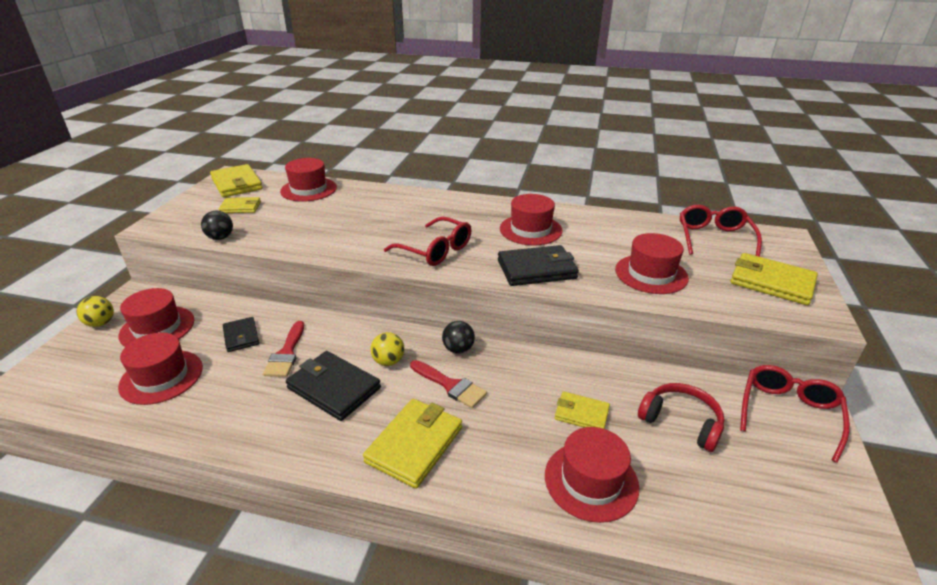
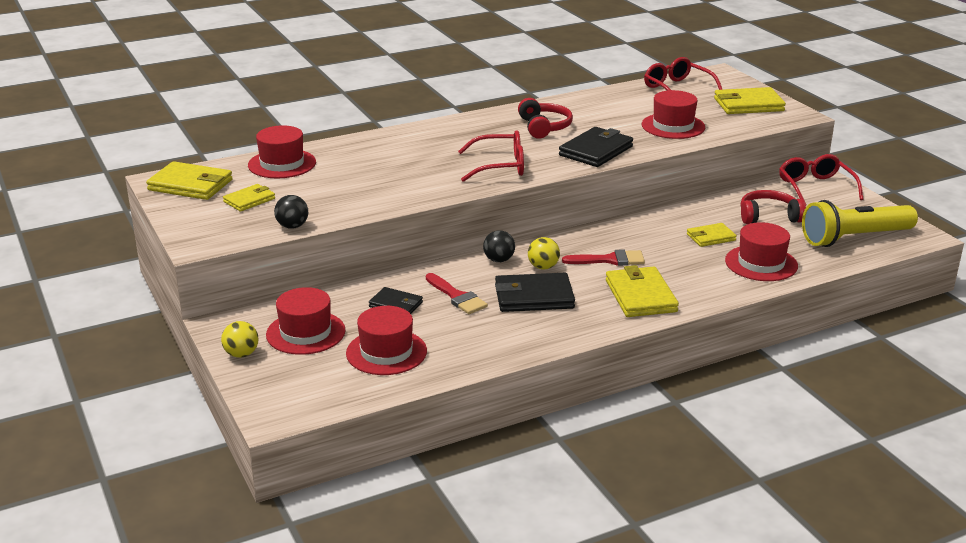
camera: 40 degrees left, 5 degrees down
(458, 349) = (578, 239): black ball -> black ball (499, 260)
(530, 230) = (544, 127): red hat -> red headphones
(758, 515) = (854, 238): none -> yellow flashlight

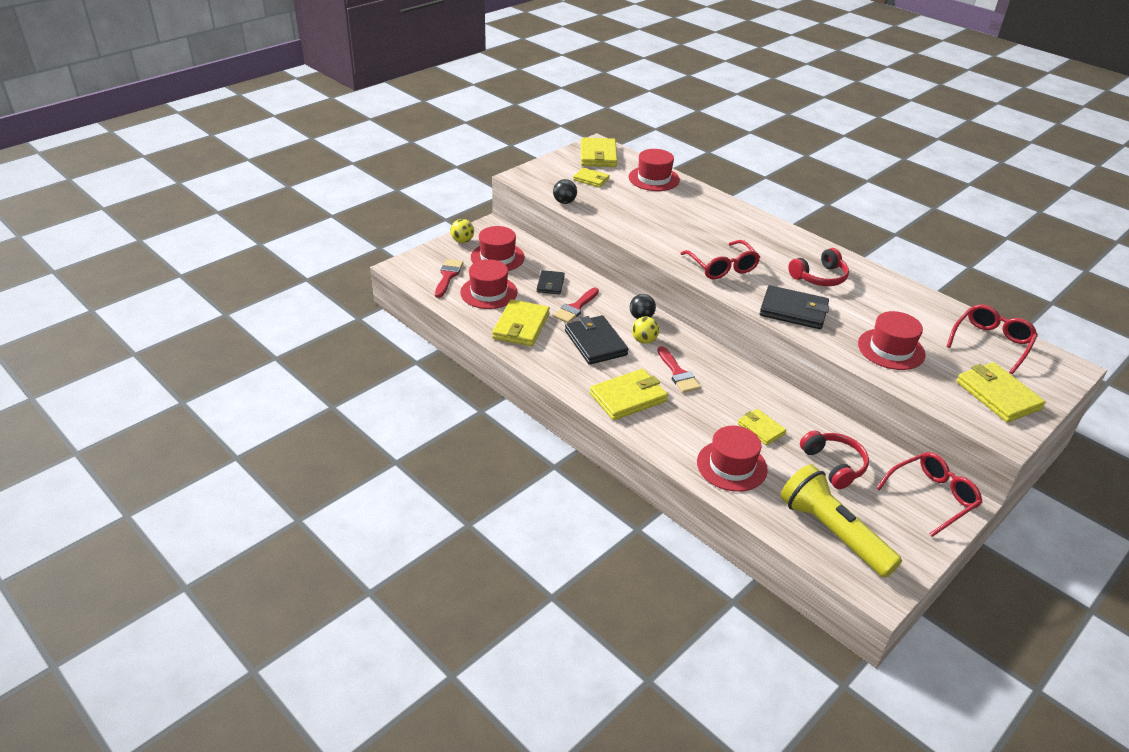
camera: 70 degrees right, 10 degrees up
(325, 379) = (448, 276): none -> red brush
(475, 340) = (521, 326): none -> yellow wallet

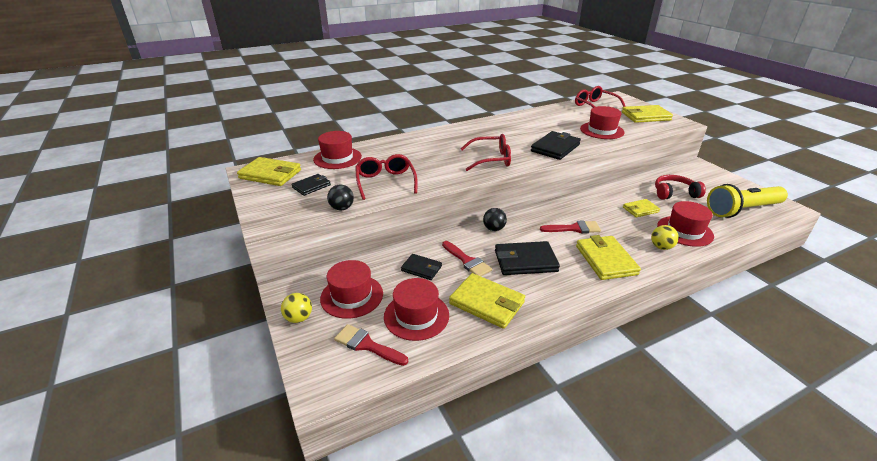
camera: 70 degrees left, 5 degrees down
(591, 179) = (311, 186): yellow wallet -> black wallet
(644, 340) = (527, 234): yellow ball -> yellow ball (661, 247)
(819, 277) = (515, 131): red headphones -> none
(932, 497) = (696, 172): red glasses -> red glasses (385, 182)

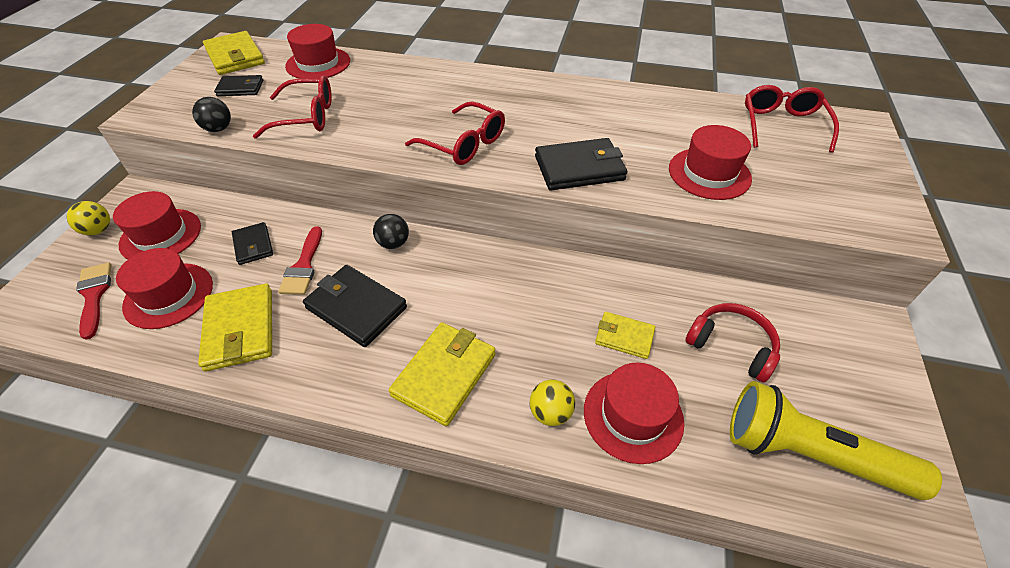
camera: 40 degrees right, 15 degrees up
(385, 182) = (306, 117): red glasses -> red glasses turned 60 degrees clockwise
(574, 228) = (483, 304): red brush -> none
(645, 116) = (846, 183): yellow wallet -> none

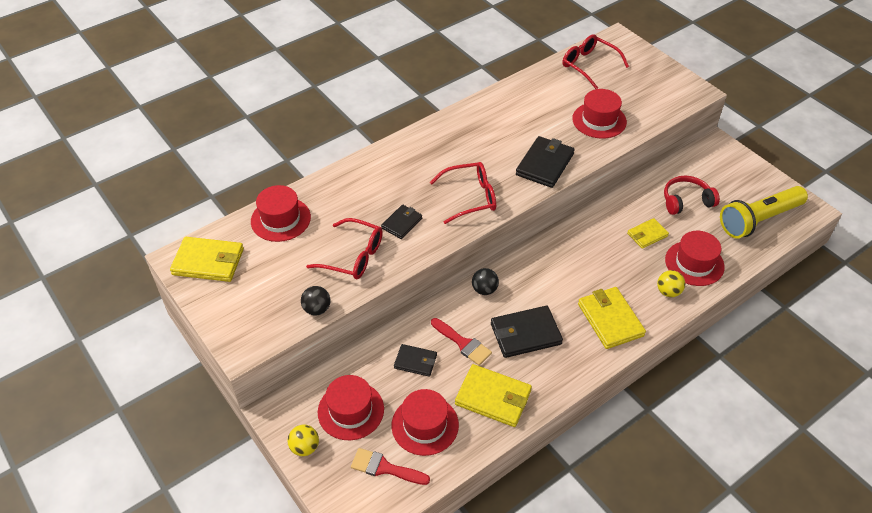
camera: 50 degrees left, 0 degrees up
(240, 88) = (268, 277): black wallet -> black wallet (402, 223)
(306, 117) = (354, 256): red glasses -> red glasses turned 75 degrees clockwise

